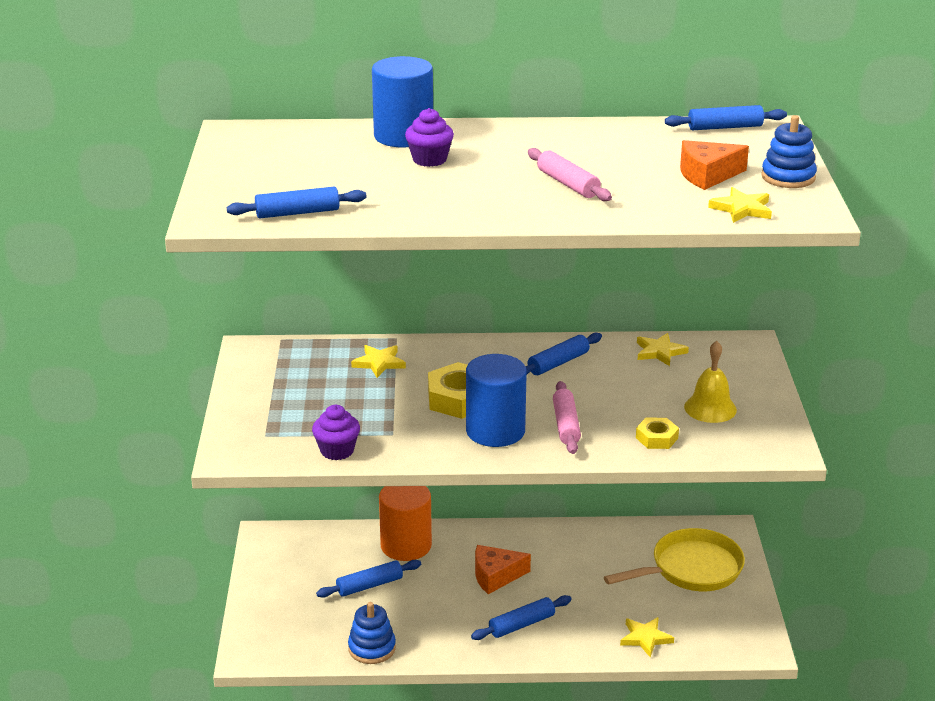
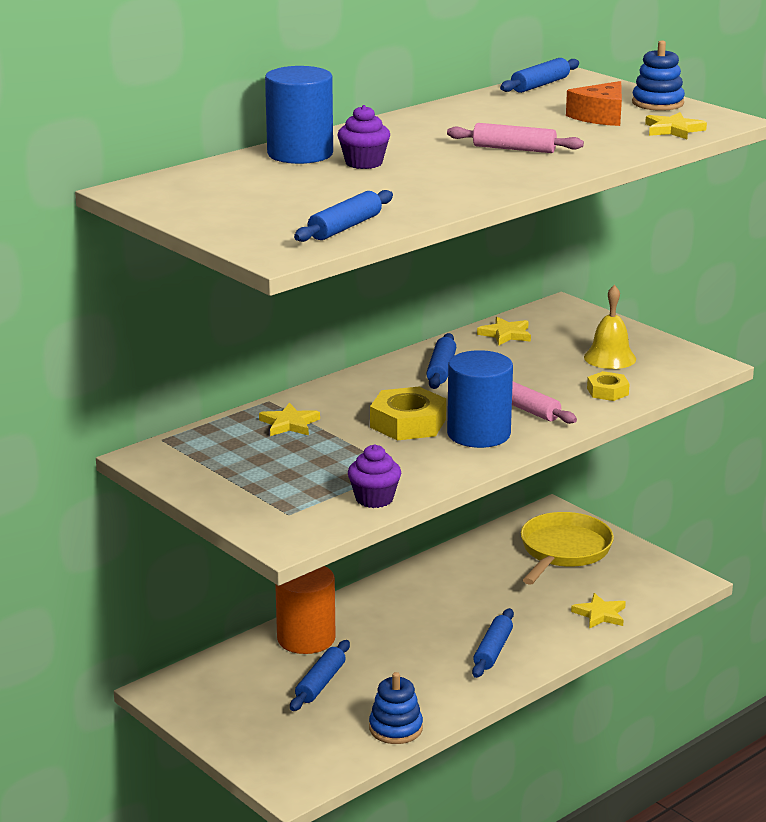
camera: 40 degrees left, 5 degrees down
(495, 576) = (418, 626): orange cheese -> none

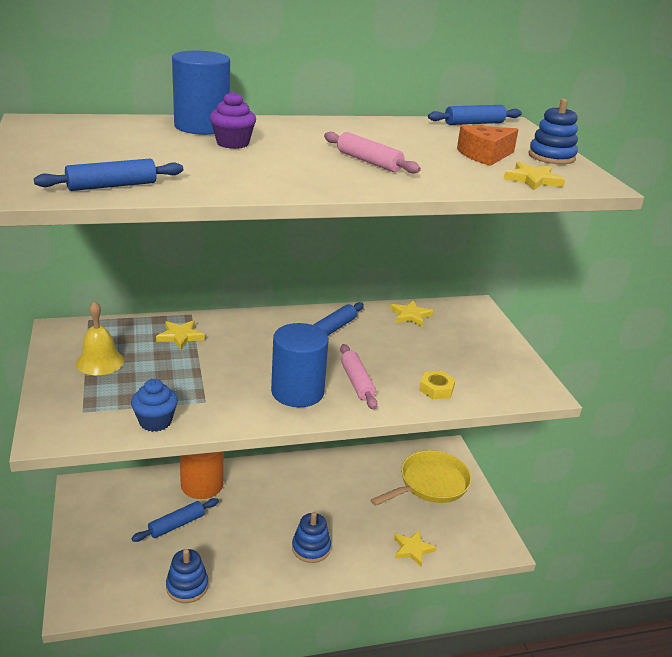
camera: 25 degrees right, 5 degrees up
(374, 499) = (155, 422): purple cupcake -> blue cupcake
(408, 423) = (258, 364): yellow nut -> none
(493, 650) = (311, 548): blue rolling pin -> blue stacking toy
(610, 358) = (468, 360): yellow bell -> yellow bell (100, 362)

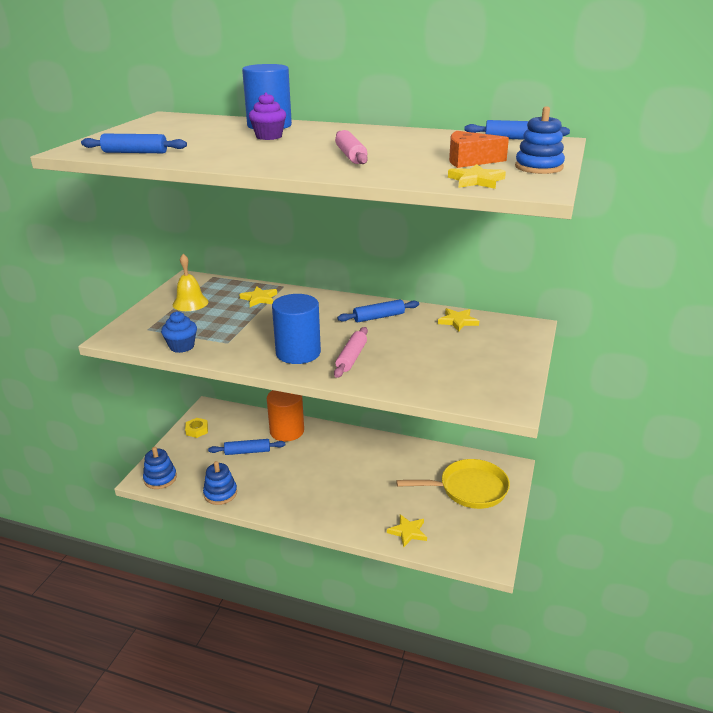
camera: 35 degrees right, 0 degrees up
(311, 548) = (327, 501): blue stacking toy -> blue stacking toy (160, 478)
(436, 389) = (412, 379): yellow nut -> yellow nut (197, 430)

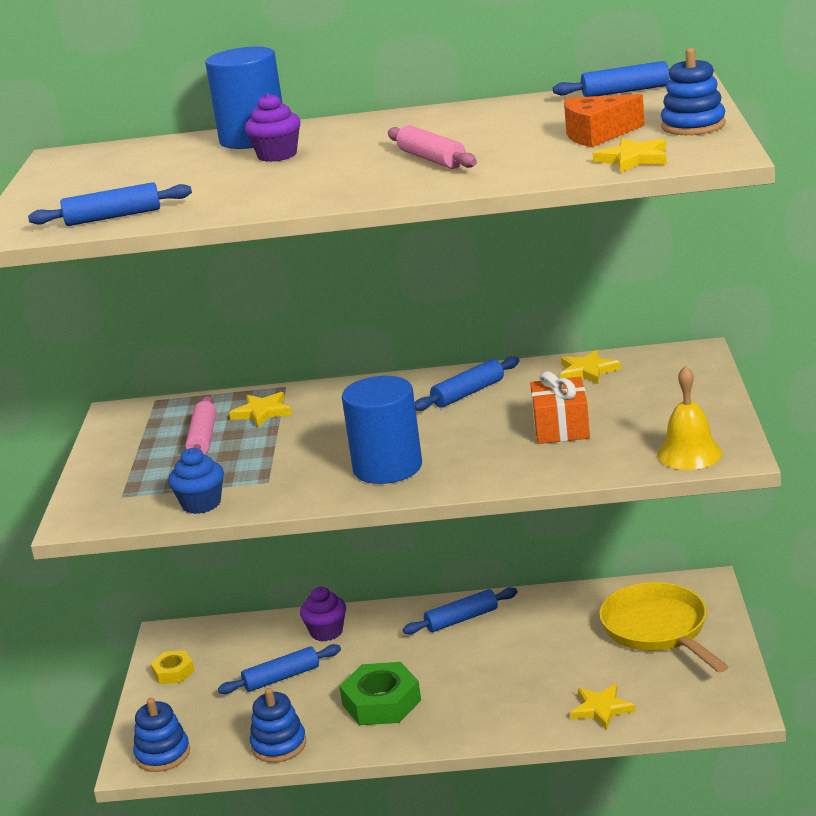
camera: 15 degrees left, 5 degrees down
(190, 303) = (156, 445): yellow bell -> yellow bell (689, 454)
(287, 431) = (326, 632): orange cylinder -> purple cupcake
(289, 485) = (381, 702): none -> green nut
(351, 357) = (471, 454): pink rolling pin -> pink rolling pin (203, 438)
(362, 446) = (461, 619): none -> blue rolling pin
(416, 355) = (561, 427): none -> orange gift
(469, 489) = (658, 630): yellow pan -> yellow pan turned 90 degrees counterclockwise

